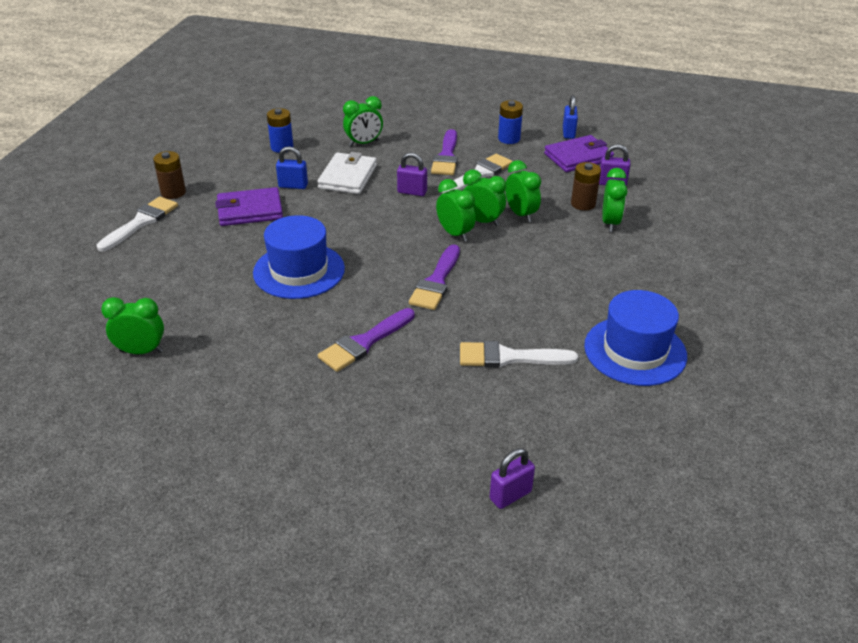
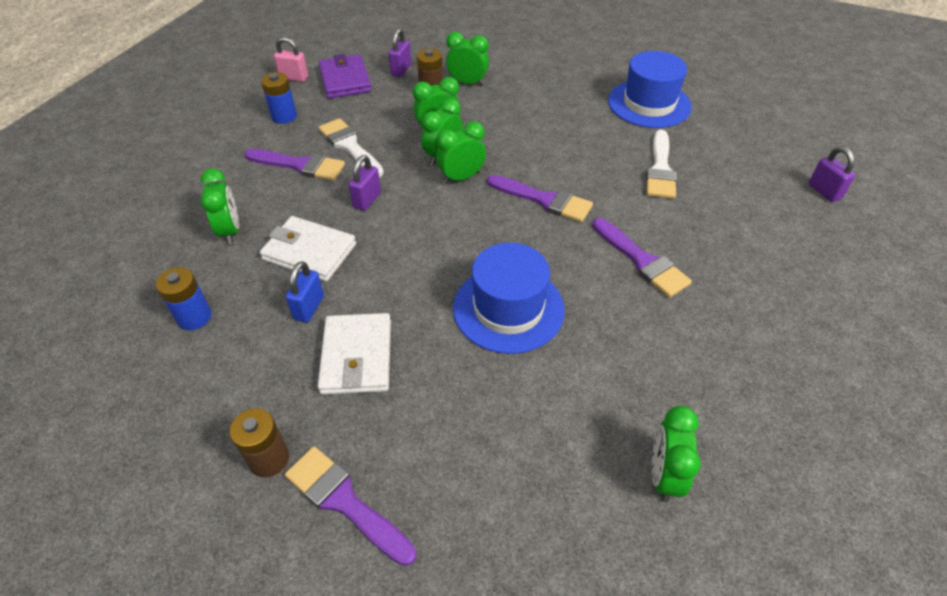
camera: 80 degrees left, 10 degrees up
(141, 222) = (345, 502): white brush -> purple brush
(250, 210) = (357, 357): purple wallet -> white wallet
(568, 133) = (294, 78): blue padlock -> pink padlock

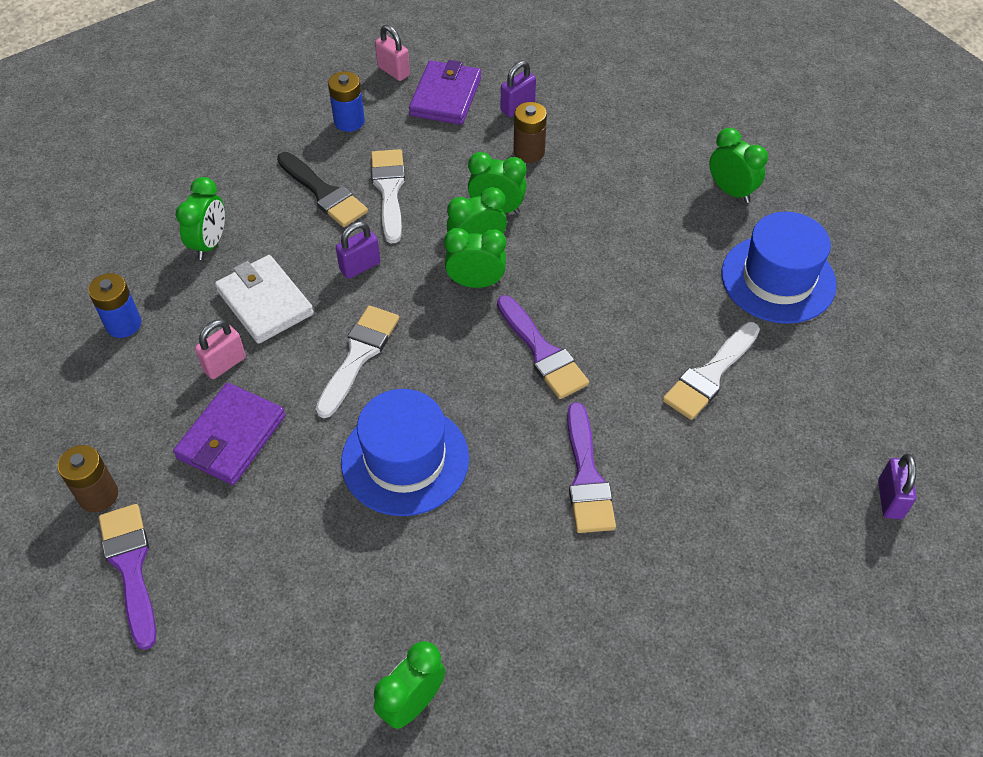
camera: 30 degrees right, 5 degrees up
(300, 165) = (323, 193): purple brush -> black brush
(309, 308) = (224, 364): blue padlock -> pink padlock
(357, 357) = (231, 437): white wallet -> purple wallet
(414, 256) = (358, 355): none -> white brush
(467, 83) = (580, 157): green clock -> green clock (731, 191)

